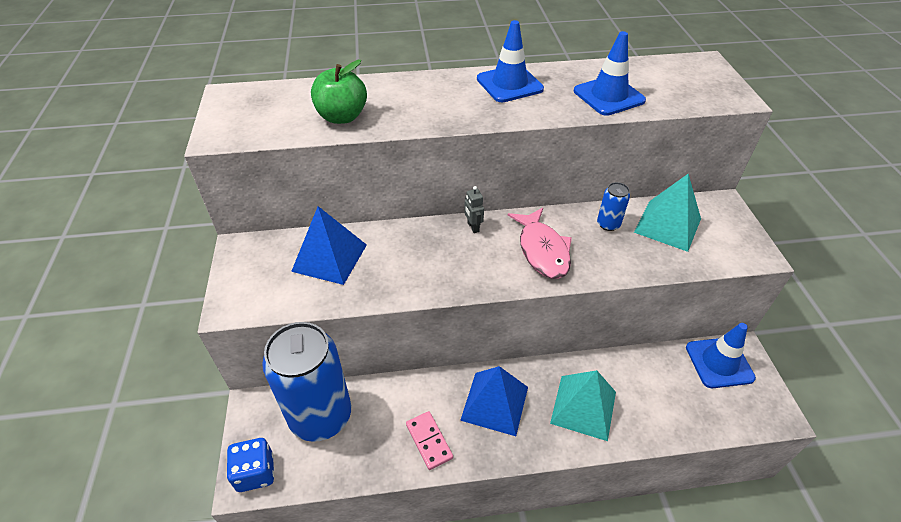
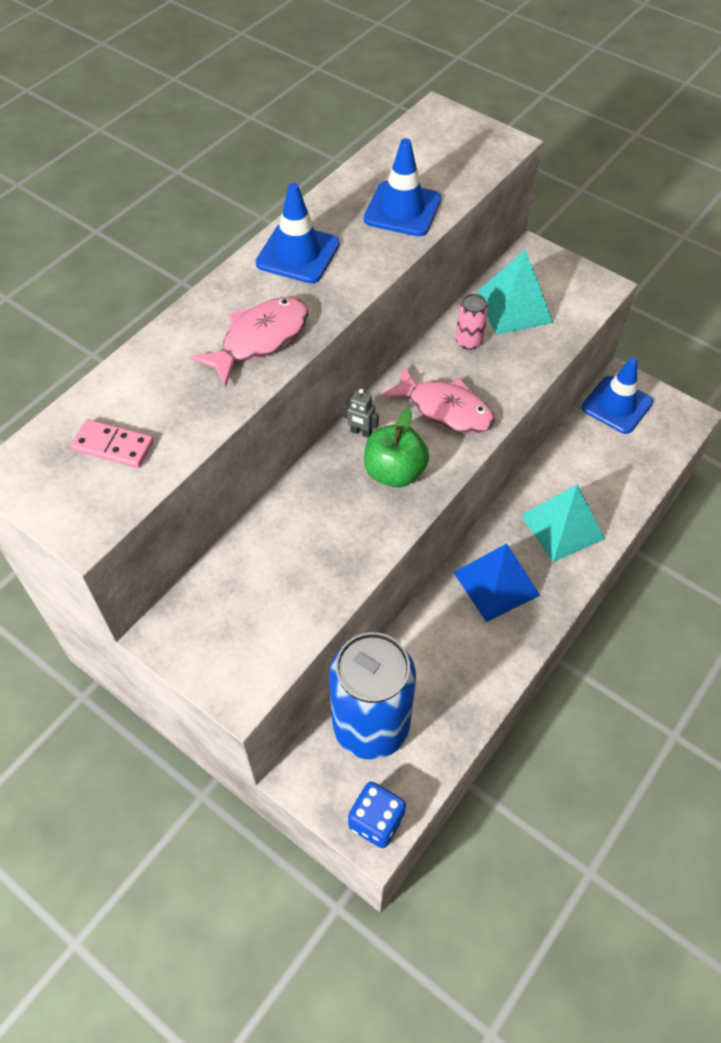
camera: 45 degrees left, 10 degrees up
(330, 258) = (269, 568): blue pyramid -> none
(342, 117) = (185, 408): green apple -> green apple (394, 472)
(427, 110) = (260, 339): none -> pink fish
(429, 441) = (482, 661): pink domino -> pink domino (113, 446)
(608, 224) = (468, 341): blue can -> pink can

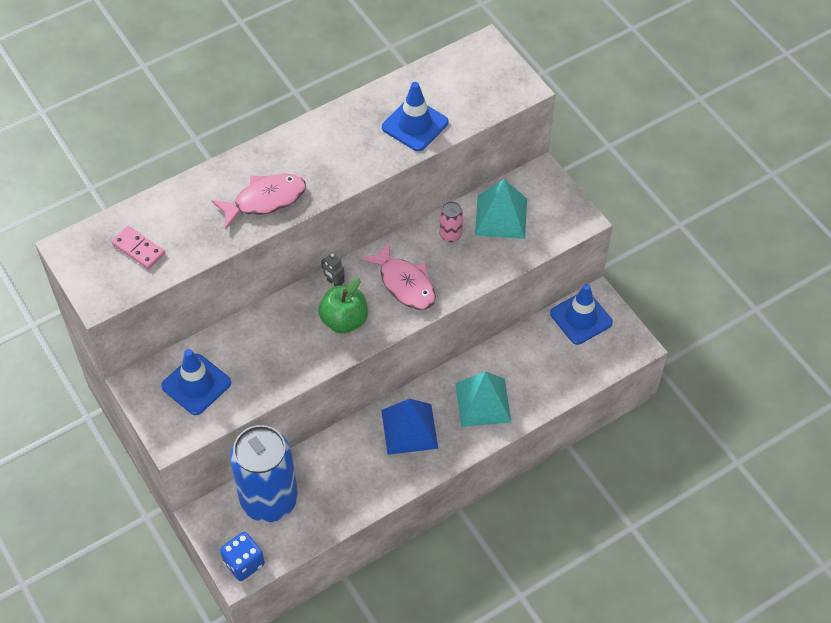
camera: 20 degrees right, 0 degrees up
(298, 254) = (322, 140): blue traffic cone -> blue traffic cone (196, 384)

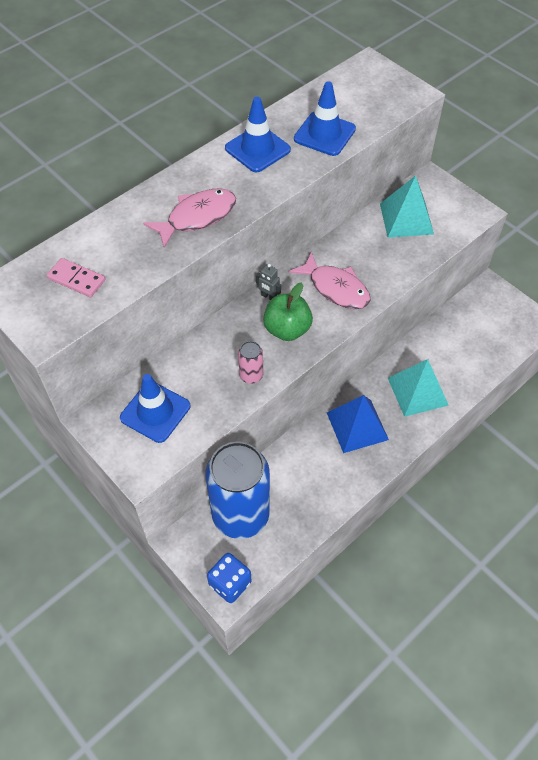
camera: 10 degrees left, 0 degrees up
(450, 235) = (365, 240): pink can -> pink can (251, 375)
(581, 318) = (481, 305): blue traffic cone -> blue traffic cone (257, 149)

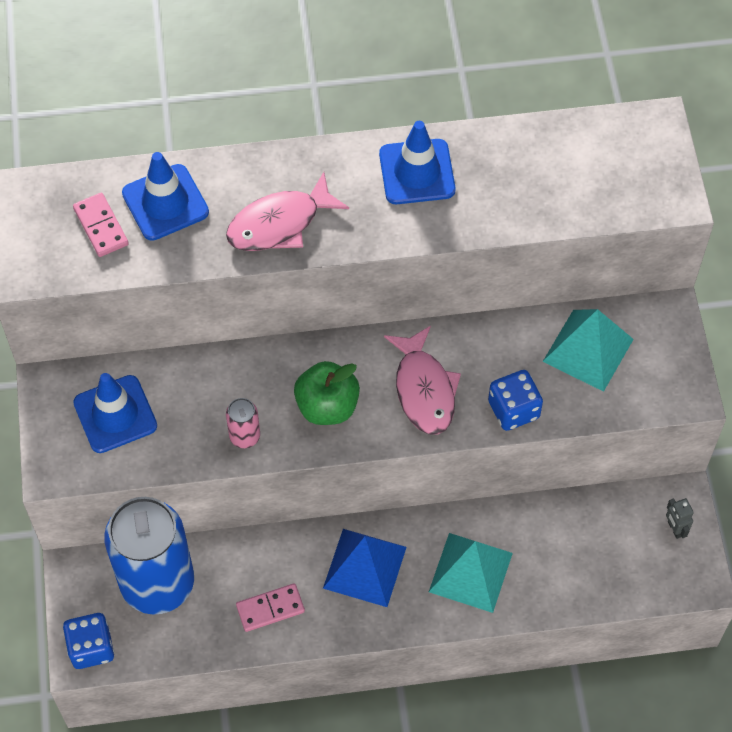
camera: 35 degrees right, 5 degrees up
(197, 217) = (279, 224): pink fish -> pink fish turned 150 degrees clockwise
(269, 297) = (339, 353): grey robot -> grey robot (675, 529)
(322, 485) = (270, 609): none -> pink domino
(324, 134) = (512, 196): blue traffic cone -> blue traffic cone (165, 203)
(395, 270) = (513, 410): none -> blue dice

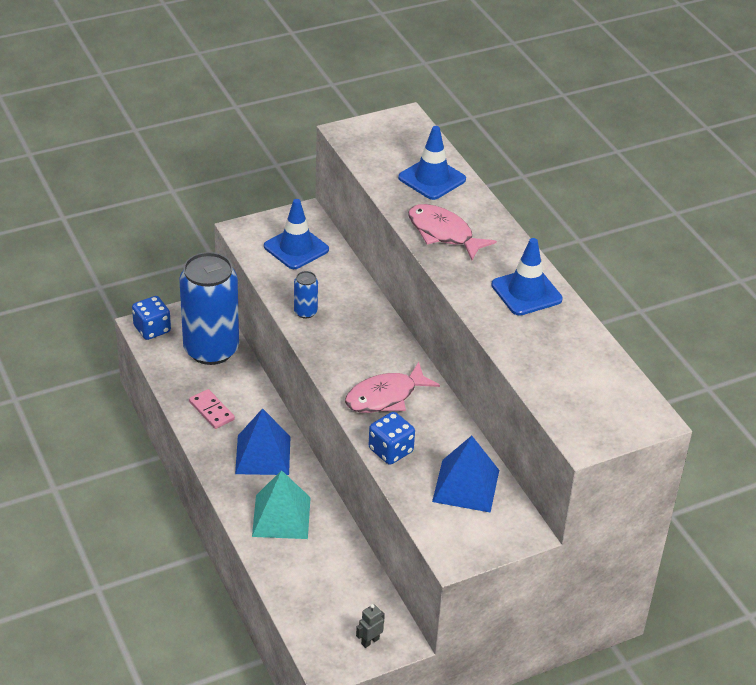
camera: 70 degrees right, 20 degrees down
(101, 226) = (397, 155): pink domino -> none
(244, 436) = (305, 312): pink can -> blue can
(327, 406) = (348, 348): green apple -> none
(588, 350) = (466, 486): turquoise pyramid -> blue pyramid

